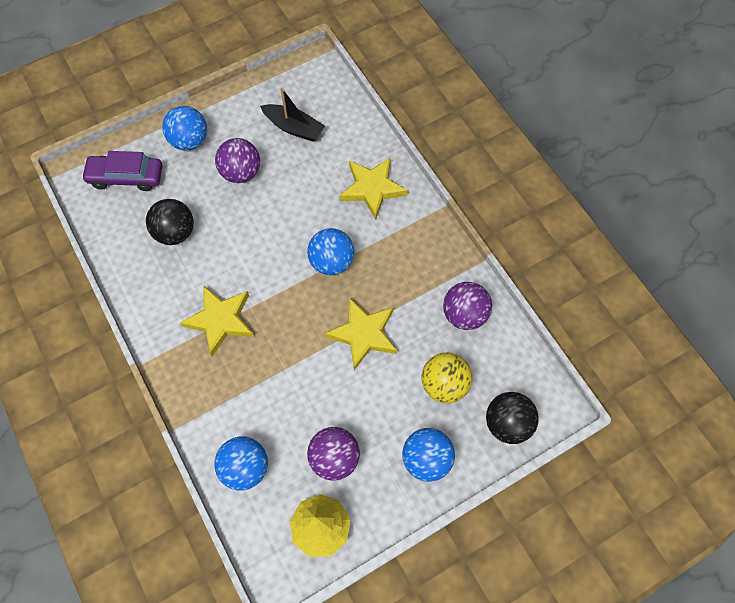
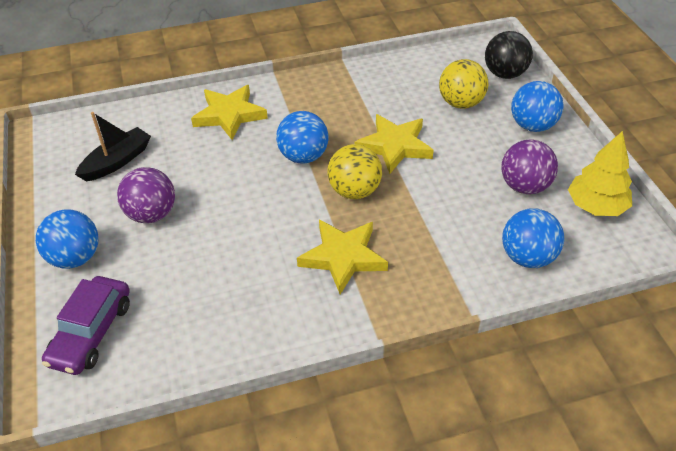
camera: 75 degrees left, 20 degrees down
(175, 232) = (205, 287): black ball -> none
(297, 312) = (354, 191): none -> yellow ball
(464, 314) = (393, 79): purple ball -> none

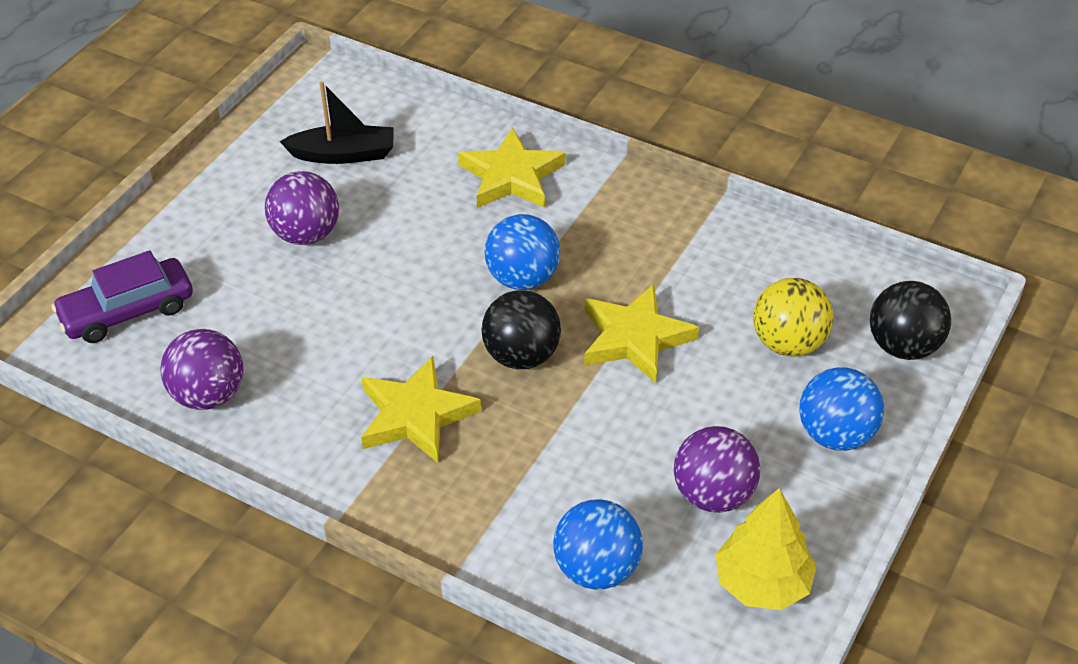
camera: 45 degrees right, 0 degrees up
(75, 258) = (196, 229): blue ball -> none
(212, 337) = (208, 395): none -> purple ball
(354, 191) = (521, 356): yellow ball -> black ball

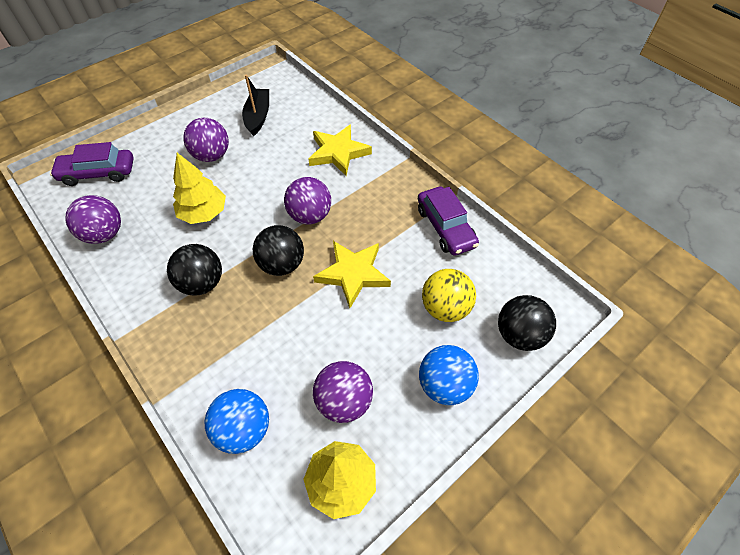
camera: 20 degrees right, 10 degrees up
(344, 154) = (258, 116): black boat -> black boat turned 105 degrees counterclockwise
(351, 321) = (203, 213): none -> yellow tree
(415, 415) = (202, 283): yellow star -> black ball
(523, 278) = (310, 216): blue ball -> purple ball
(734, 239) = (445, 227): none -> purple car

